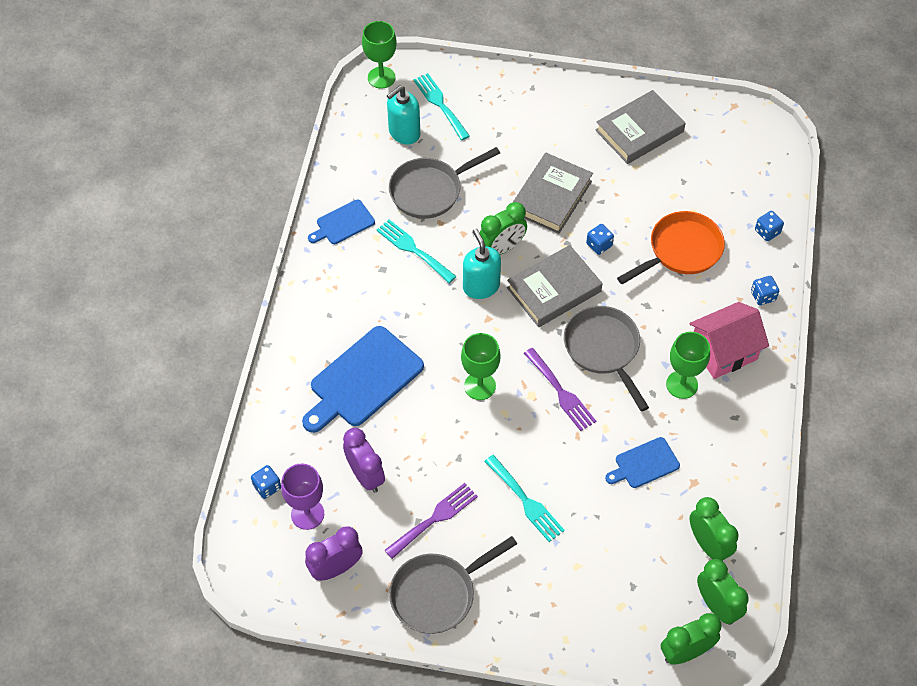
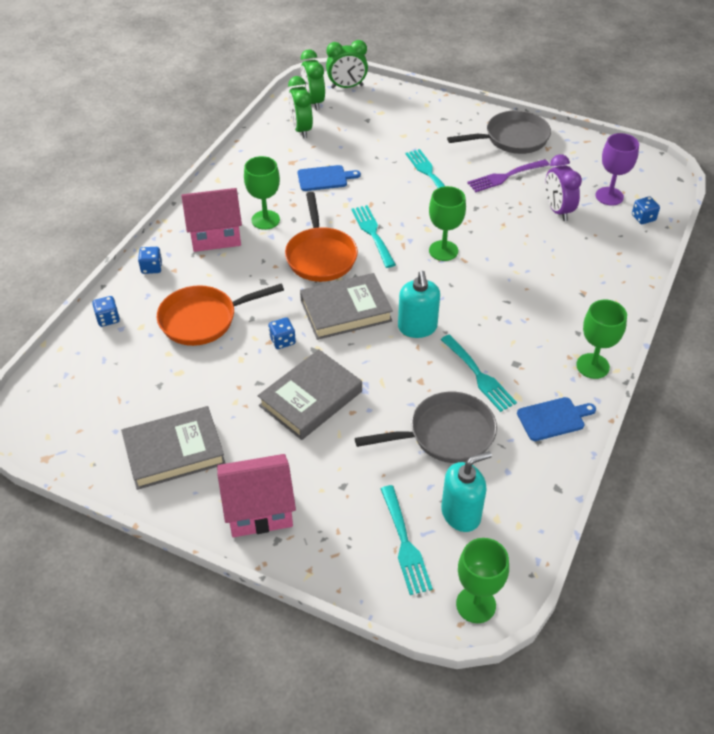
camera: 165 degrees left, 10 degrees down
(313, 282) = (592, 366): none -> green goblet
(336, 568) = (588, 163): purple clock -> none
(363, 380) = (550, 274): blue cutting board -> none
(502, 248) = (384, 358): green clock -> none
(554, 104) = (259, 509): none -> pink house
(561, 392) = (372, 233): purple fork -> turquoise fork
(604, 349) = (320, 256): grey pan -> orange pan

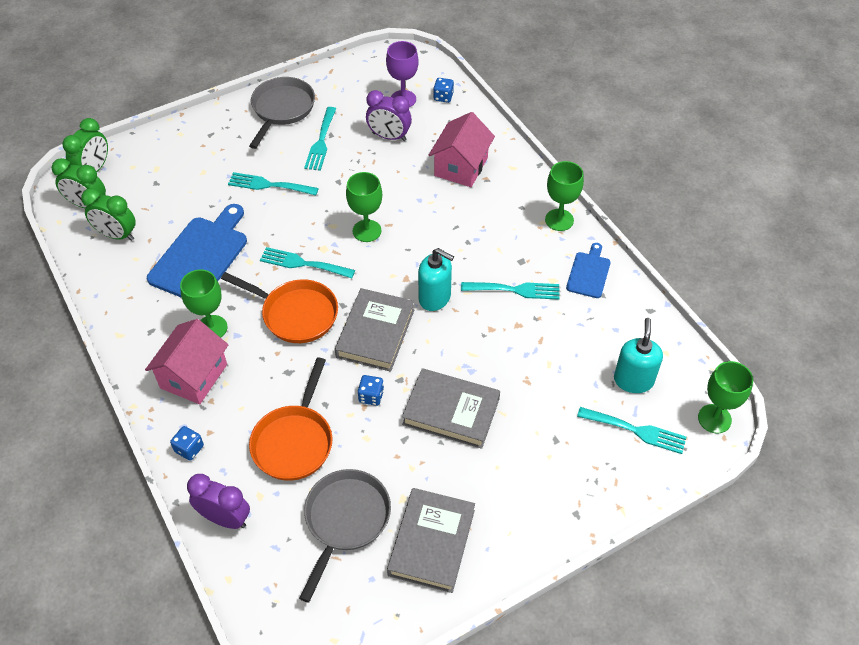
camera: 55 degrees left, 5 degrees up
(108, 319) = (225, 518): blue dice -> purple clock
(259, 509) = (538, 510): pink house -> pink house (461, 167)
(310, 398) = (451, 412): grey book -> grey book turned 60 degrees counterclockwise
(325, 178) = (201, 256): blue cutting board -> blue cutting board, size x1.85
(446, 434) = (555, 345): grey pan -> grey pan (345, 520)
(505, 176) = (321, 142): purple fork -> turquoise fork

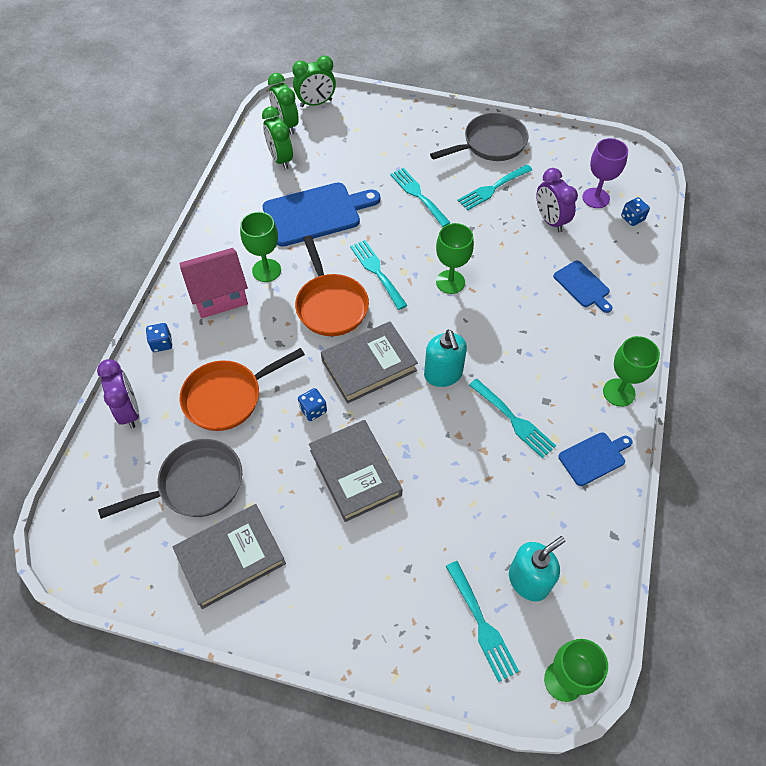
camera: 45 degrees right, 5 degrees up
(461, 167) = (583, 286): pink house -> blue cutting board

